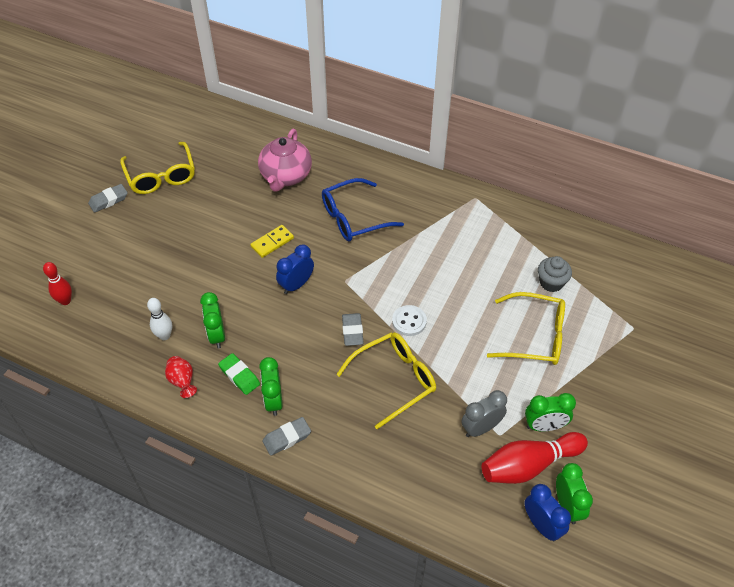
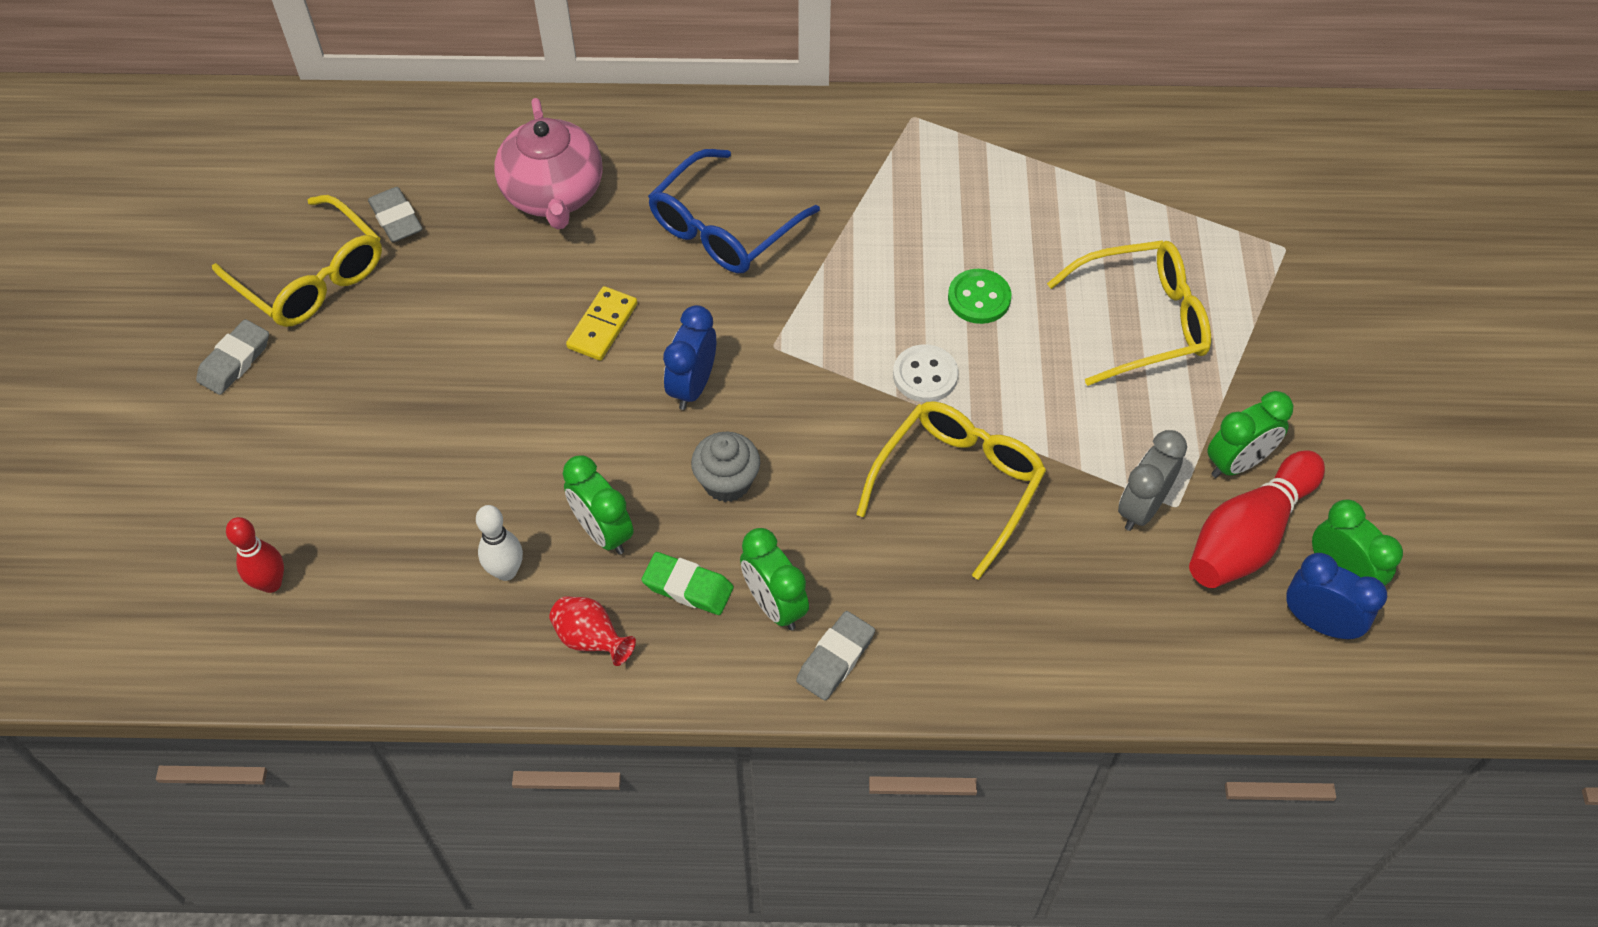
camera: 25 degrees left, 5 degrees up
(352, 331) = (839, 430): grey eraser -> grey eraser (396, 219)
(457, 295) = (979, 298): none -> green button
(551, 282) = (1118, 220): grey cupcake -> grey cupcake (727, 482)

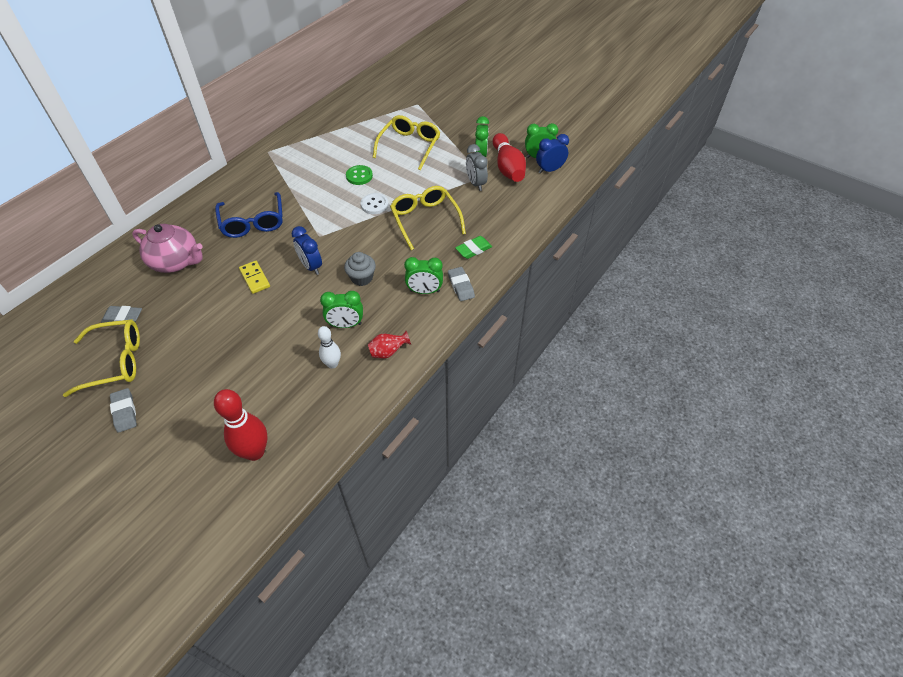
camera: 55 degrees left, 5 degrees down
(271, 583) = (255, 452): red bowling pin -> red bowling pin, size x1.68
(688, 587) = (394, 311): green eraser -> green eraser (473, 249)

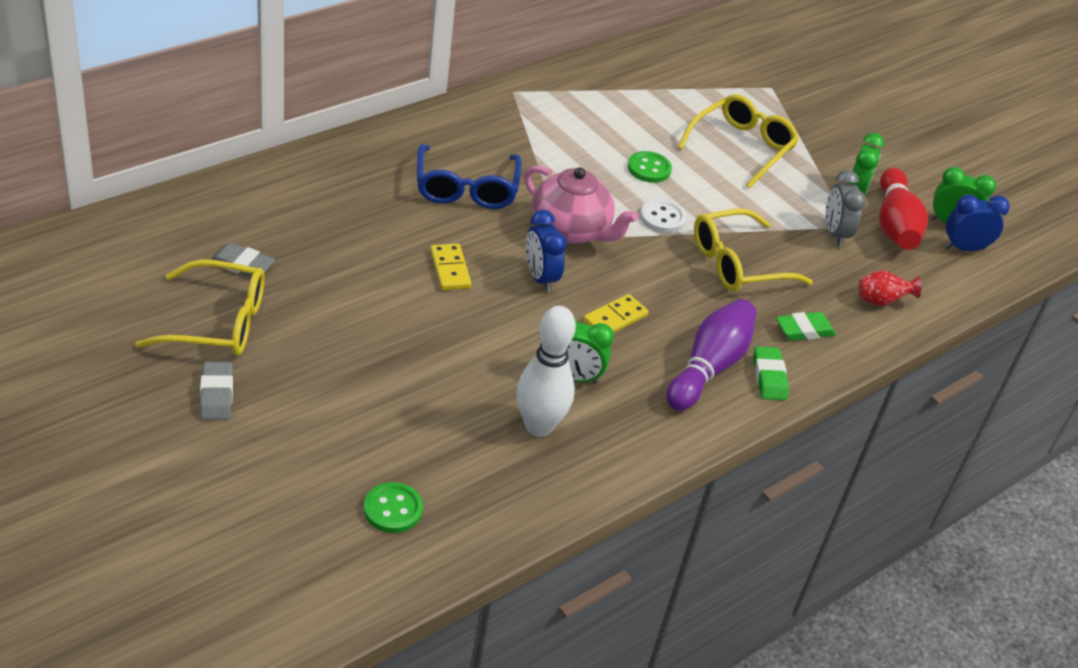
camera: 10 degrees right, 10 degrees down
(176, 262) = (337, 210): pink teapot -> pink teapot (571, 230)
(255, 452) = (393, 509): red bowling pin -> green button
(332, 364) = (539, 426): white bowling pin -> white bowling pin, size x1.68
(362, 278) = (615, 318): grey cupcake -> yellow domino
(388, 352) = (629, 436): red vase -> red vase (881, 301)
(424, 291) = (709, 367): green clock -> purple bowling pin
(425, 220) = (737, 264): yellow glasses -> yellow glasses turned 105 degrees counterclockwise
(461, 286) = (769, 377): grey eraser -> green eraser

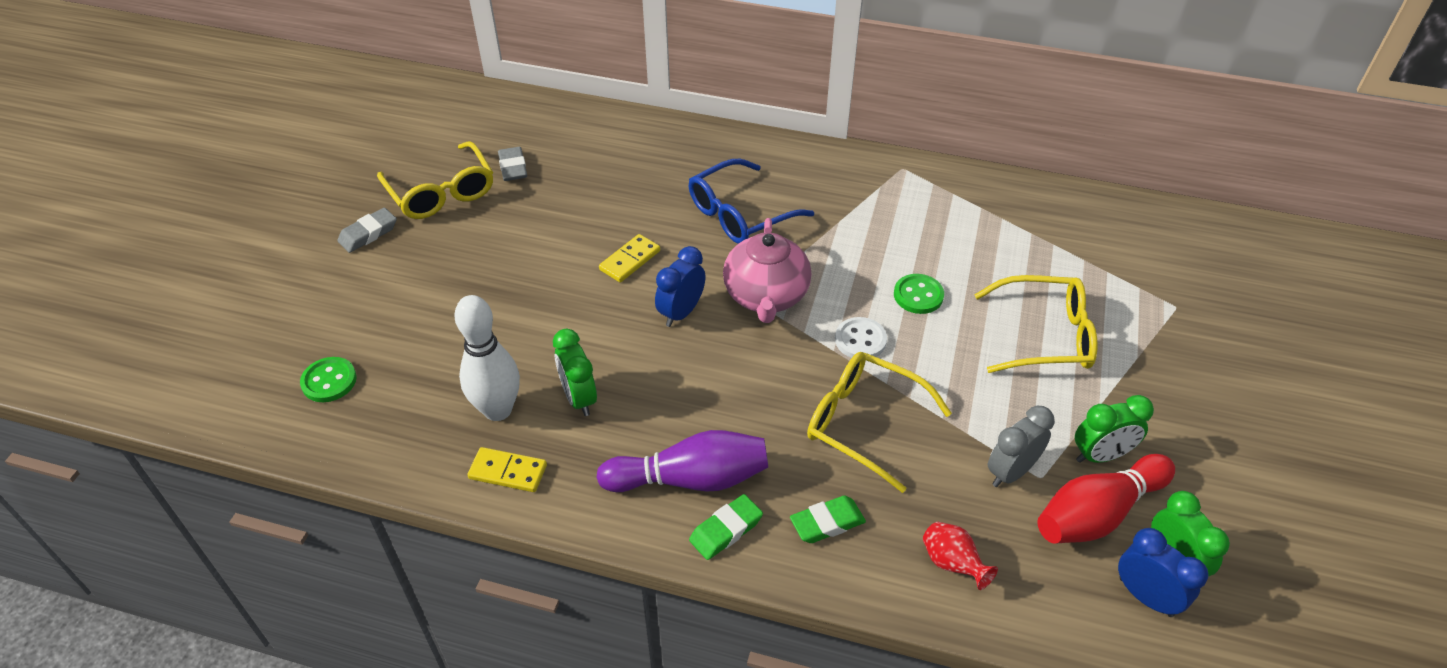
camera: 60 degrees right, 5 degrees up
(615, 318) = (684, 383): yellow domino -> yellow domino (508, 472)
(804, 330) = (827, 523): green eraser -> green eraser turned 60 degrees counterclockwise

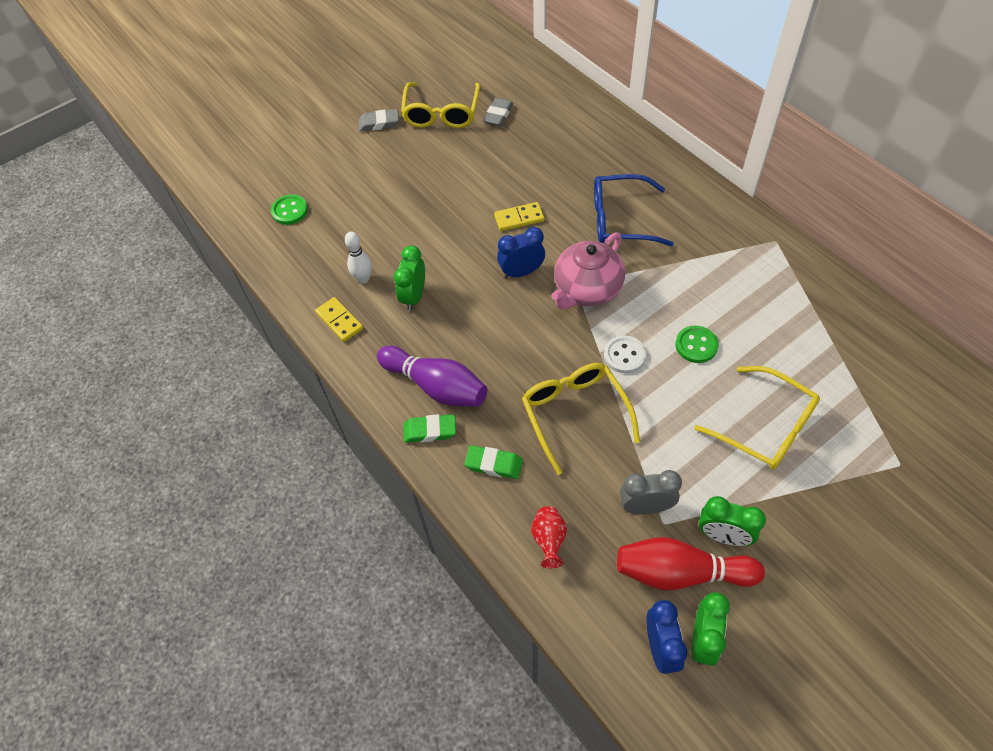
camera: 40 degrees right, 10 degrees up
(498, 410) = (363, 278): white bowling pin -> white bowling pin, size x0.59

